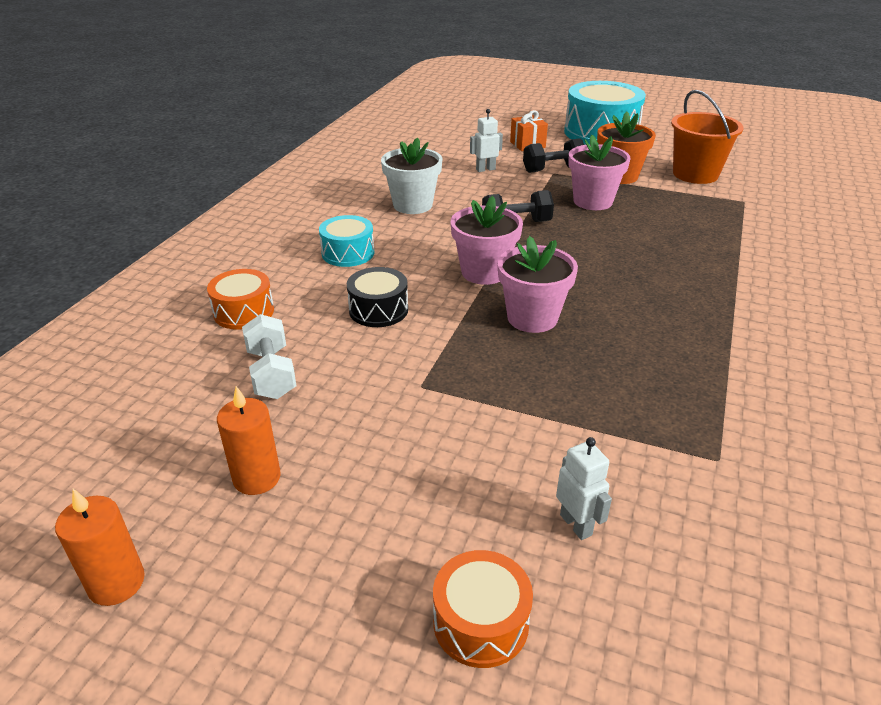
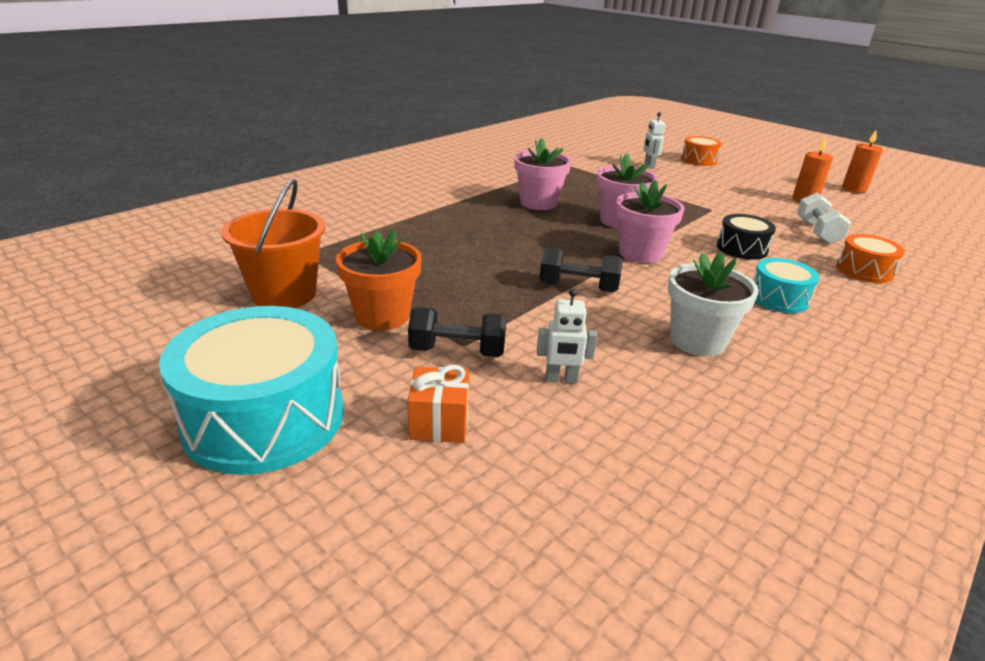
camera: 160 degrees left, 5 degrees down
(593, 201) = (464, 291): pink flower pot -> pink flower pot (538, 203)

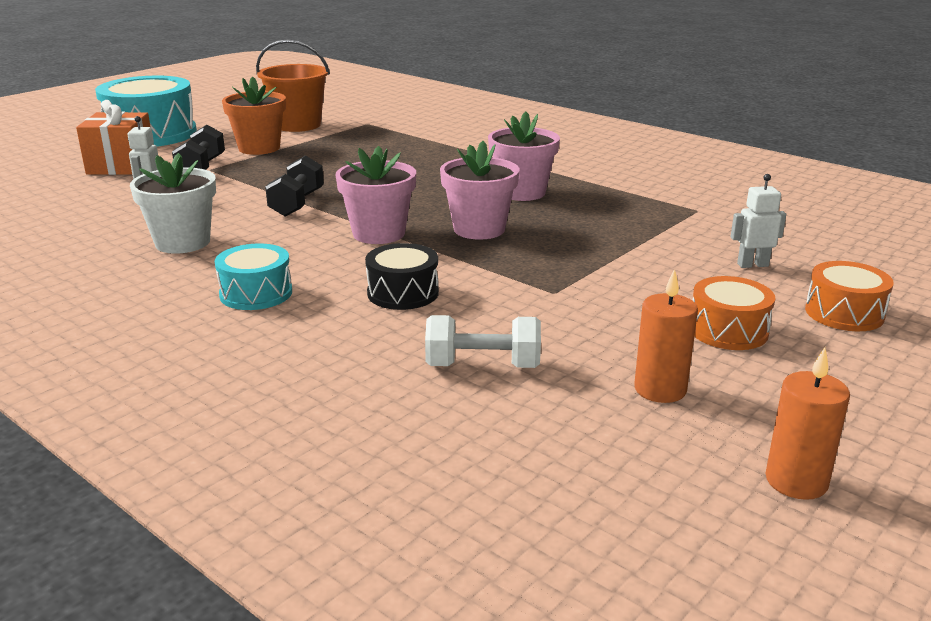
camera: 90 degrees right, 5 degrees down
(439, 423) = (121, 166): orange gift -> orange gift, size x1.52
(864, 270) = (331, 373): orange drum -> orange drum (728, 330)

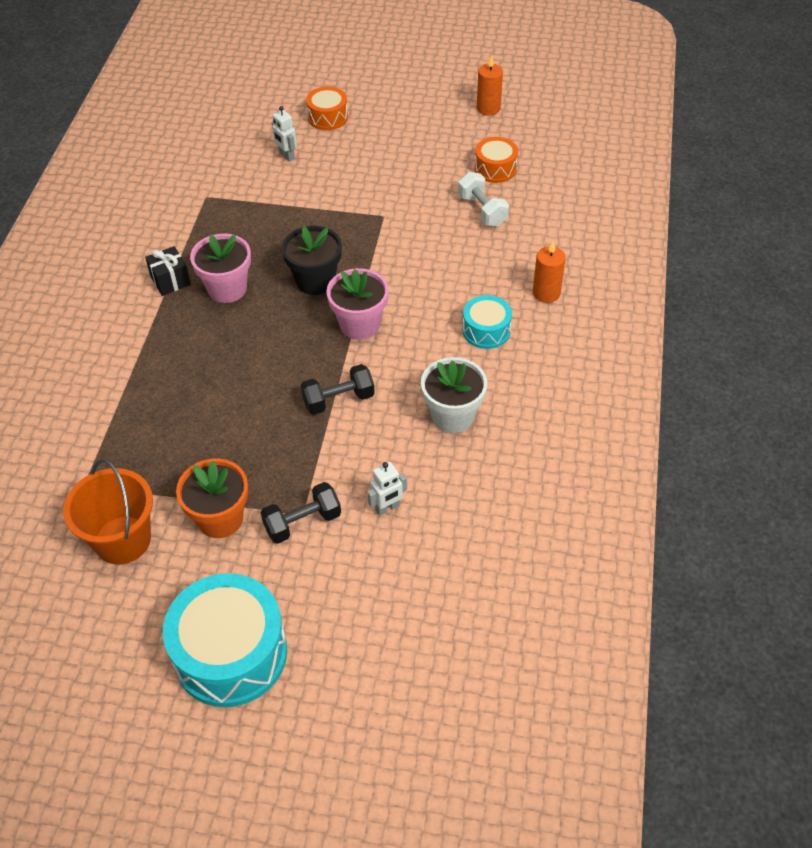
camera: 120 degrees left, 25 degrees up
(121, 166) = (339, 591): orange gift -> none
(403, 293) = (433, 271): black drum -> none
(479, 229) = (315, 281): pink flower pot -> black flower pot
(565, 175) = (170, 281): none -> black gift
(660, 389) = (453, 154): orange candle -> orange candle (546, 293)
(728, 330) = (378, 147): orange drum -> orange drum (495, 168)

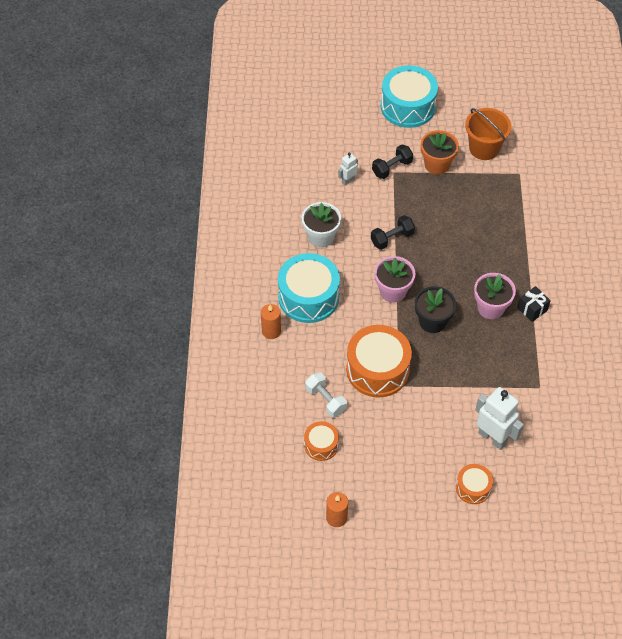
camera: 170 degrees right, 5 degrees up
(286, 156) = (492, 437): white robot -> white robot, size x1.94
(407, 235) = (377, 369): none -> orange drum
(486, 330) = (308, 297): turquoise drum -> turquoise drum, size x1.91

